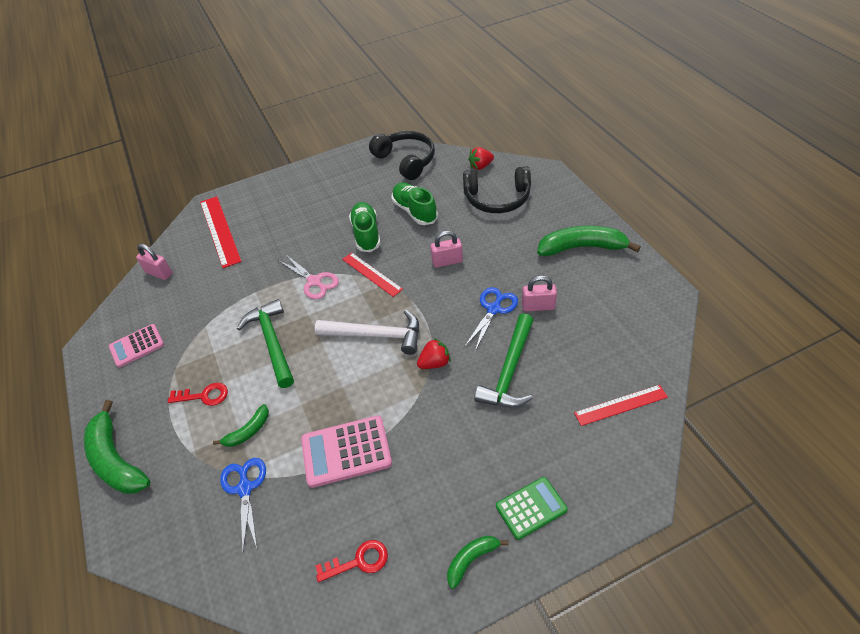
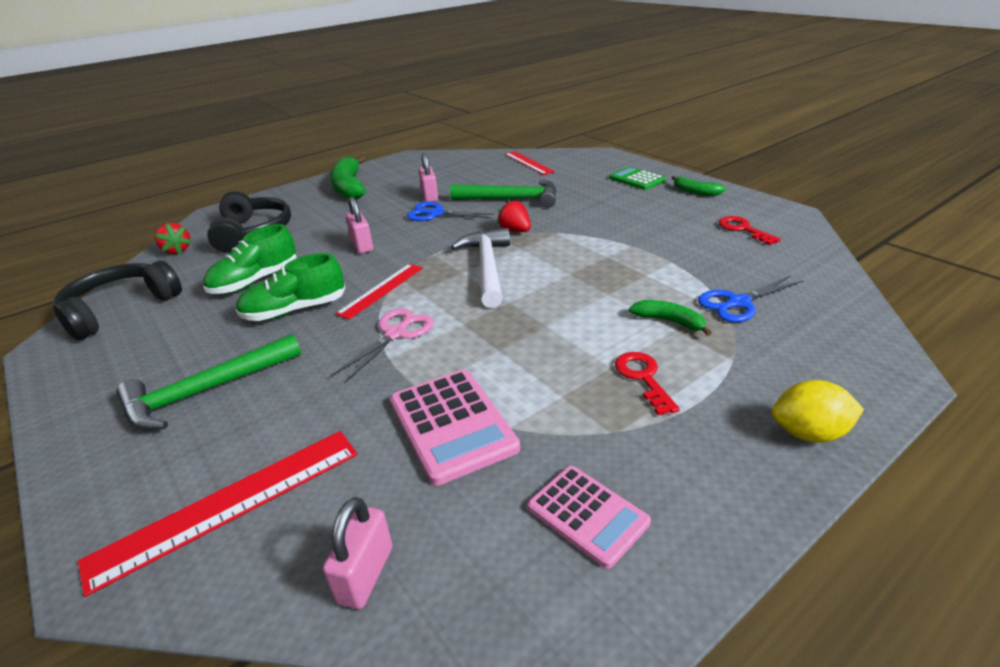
camera: 105 degrees left, 15 degrees down
(116, 460) = (809, 433): green banana -> yellow lemon
(272, 342) = (521, 342): green hammer -> green hammer (205, 391)
(346, 451) = (647, 255): pink calculator -> pink calculator (452, 425)

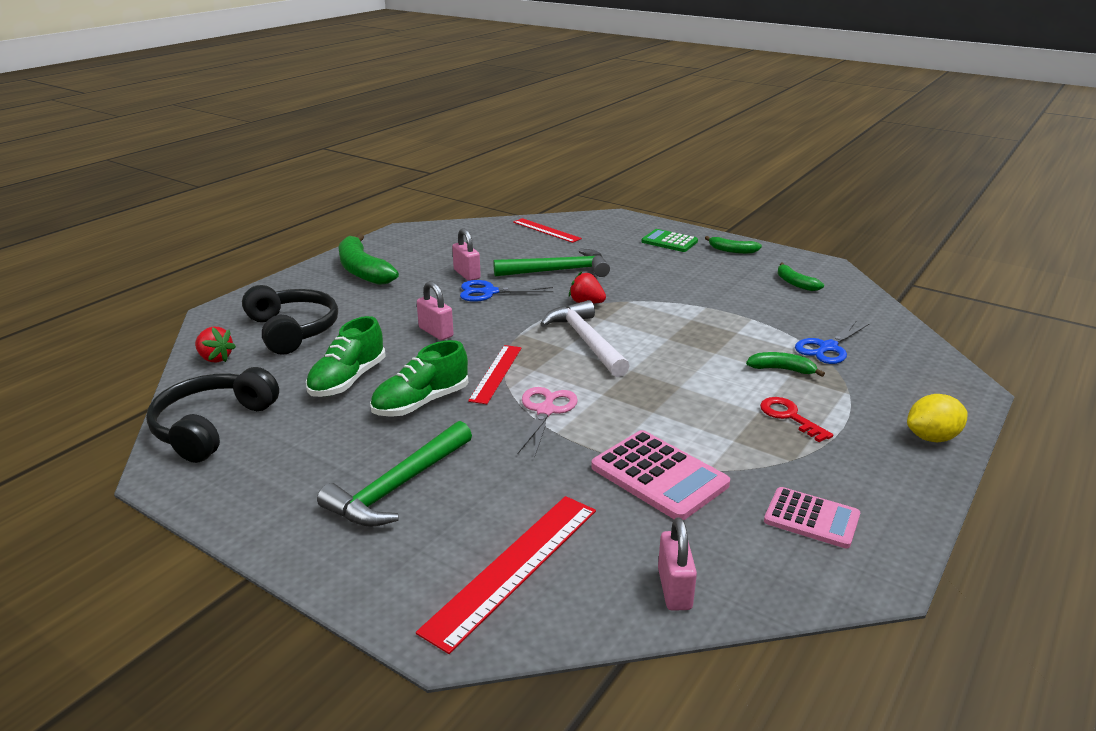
camera: 20 degrees left, 5 degrees down
(743, 229) = (795, 283): red key -> green banana

